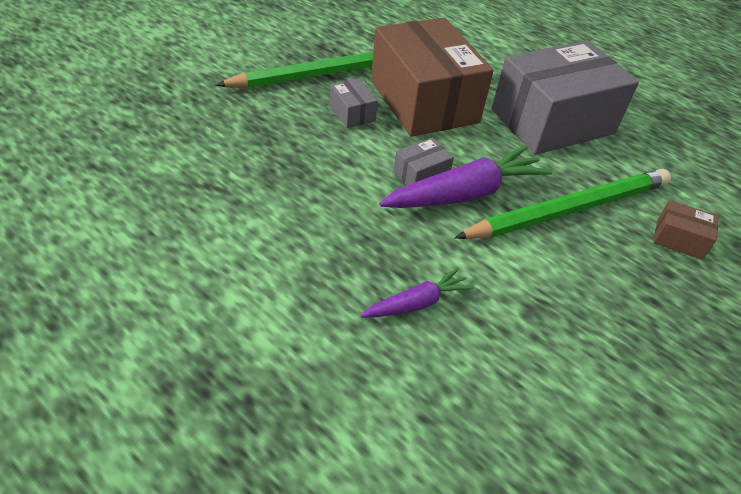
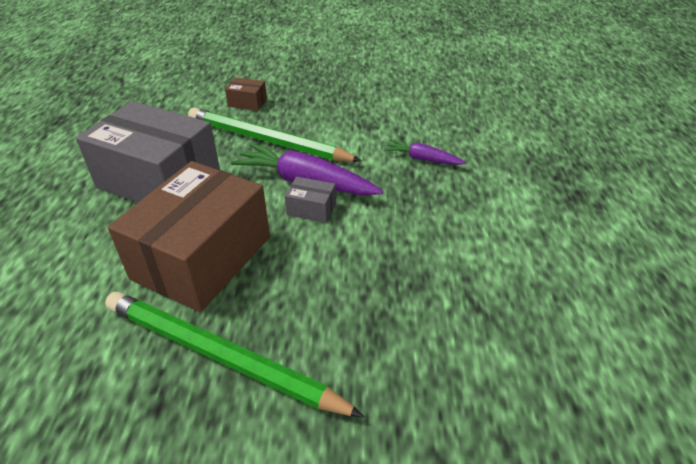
camera: 125 degrees left, 5 degrees down
(352, 113) = (275, 290): grey box -> none
(679, 239) = (247, 102): brown box -> brown box turned 60 degrees counterclockwise

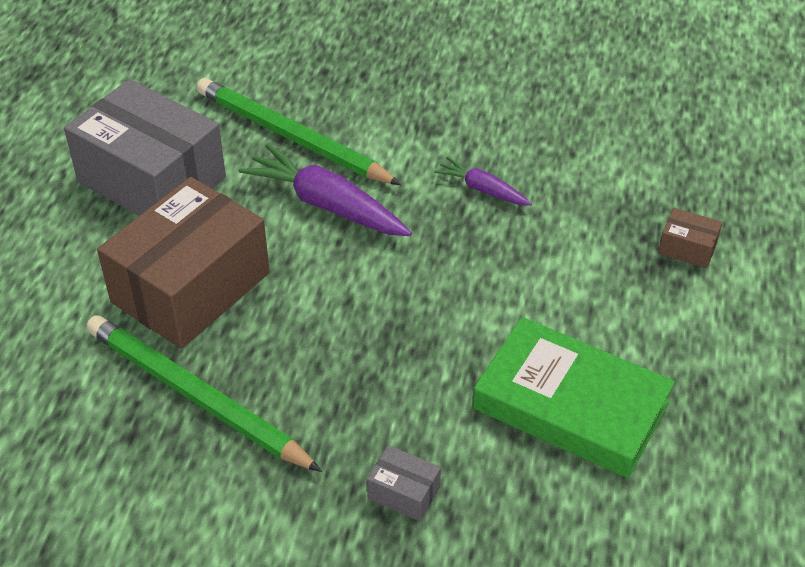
camera: 10 degrees right, 5 degrees up
(247, 102) = (277, 71): brown box -> brown box (687, 248)
(311, 209) = (325, 243): grey box -> grey box (404, 493)
(567, 313) = (571, 405): none -> green book

